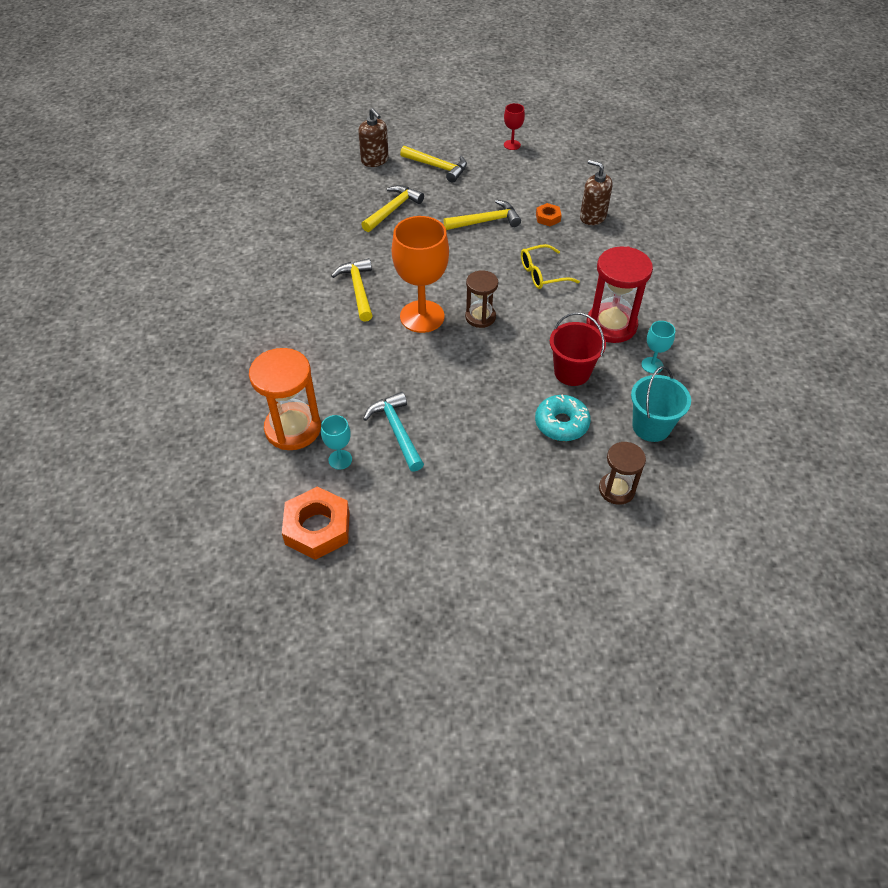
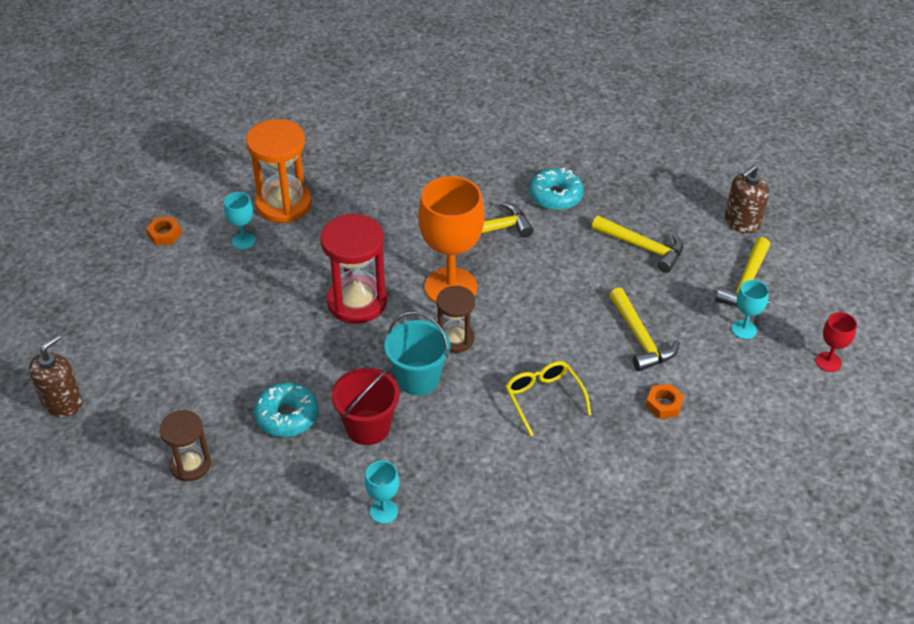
camera: 85 degrees right, 5 degrees down
(317, 528) = (164, 234): orange nut -> orange nut, size x0.51
(324, 249) = (555, 196): none -> turquoise donut
(397, 431) = (279, 279): turquoise hammer -> none
(481, 174) = (744, 329): none -> turquoise goblet
(592, 217) = (678, 456): brown soap dispenser -> brown soap dispenser (62, 403)
(611, 325) = (454, 470): red hourglass -> red hourglass (357, 302)
(651, 426) = (281, 503): turquoise bucket -> turquoise bucket (418, 378)

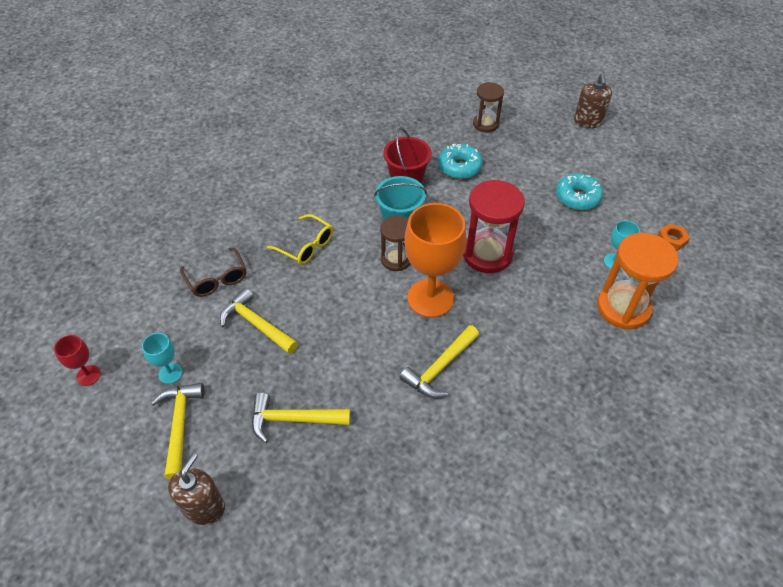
camera: 150 degrees right, 5 degrees up
(383, 511) = (361, 146): turquoise goblet -> none
(555, 196) = (407, 441): turquoise donut -> turquoise donut (577, 197)
(664, 404) = (217, 279): orange nut -> brown glasses

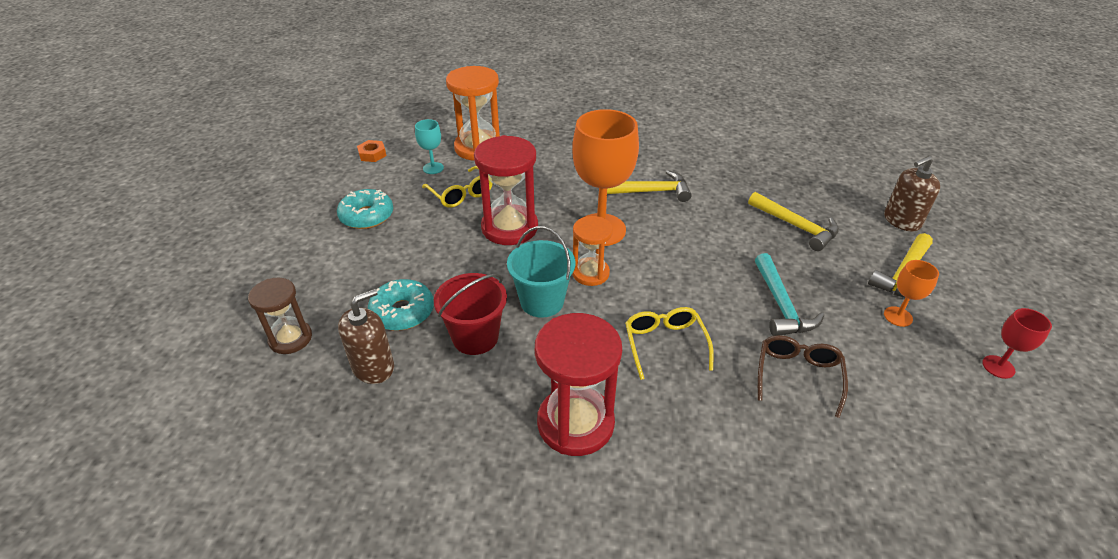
camera: 135 degrees left, 10 degrees down
(170, 373) = (898, 316): turquoise goblet -> orange goblet
(256, 324) = (781, 305): yellow hammer -> turquoise hammer
(311, 180) = (575, 423): none -> red hourglass
(396, 259) = (590, 273): brown hourglass -> orange hourglass
(557, 255) = (461, 194): none -> yellow glasses
(588, 121) = (213, 264): brown soap dispenser -> brown soap dispenser (373, 367)

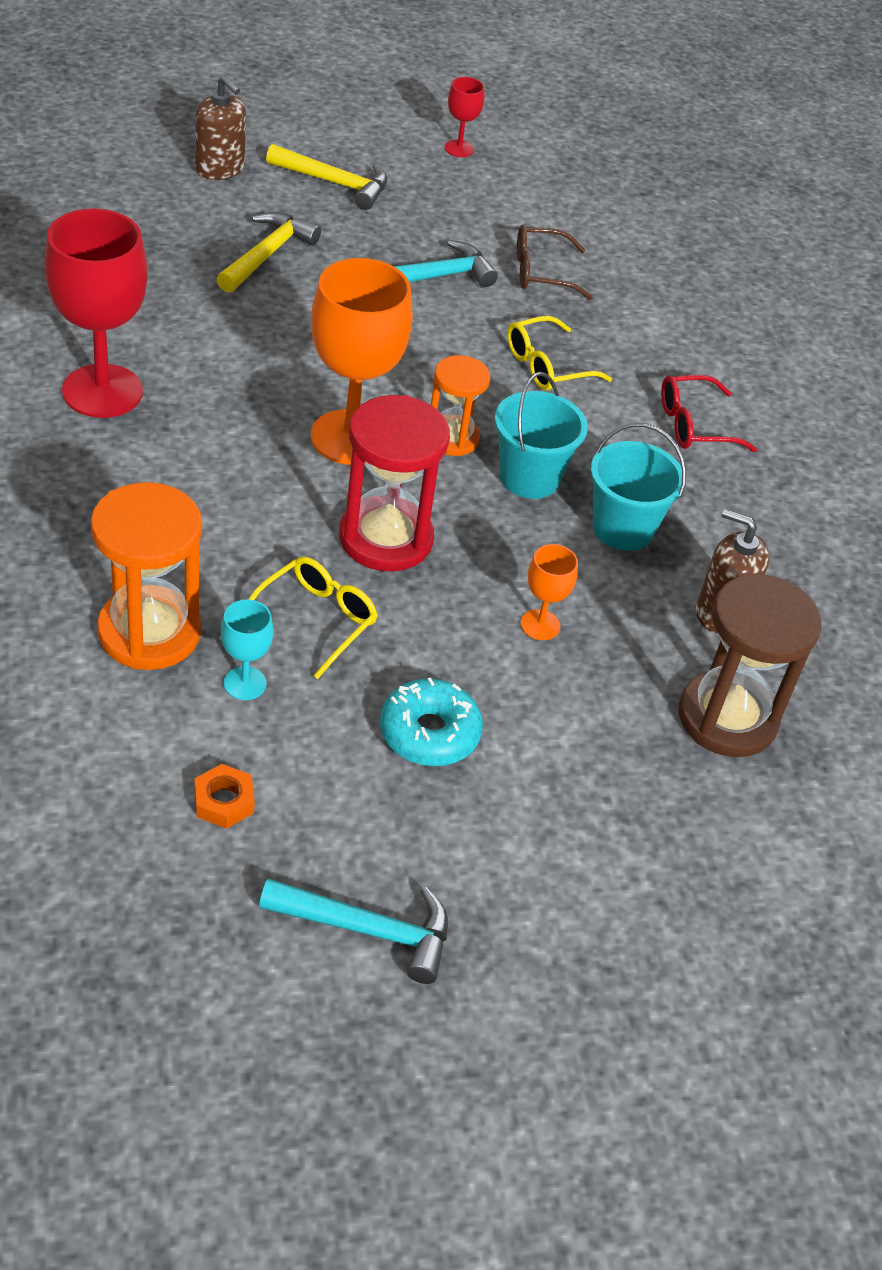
camera: 115 degrees left, 5 degrees up
(280, 179) = (367, 930): none -> turquoise hammer
(290, 338) = (727, 718): brown hourglass -> brown hourglass, size x1.64
(402, 312) = (619, 613): turquoise donut -> none
(475, 337) = (622, 528): red bucket -> turquoise bucket
(575, 423) = (693, 425): red hourglass -> red glasses
(650, 191) = (227, 392): yellow hammer -> none
(655, 153) = (102, 391): none -> red goblet
(898, 316) = (413, 197): orange goblet -> orange goblet (540, 625)

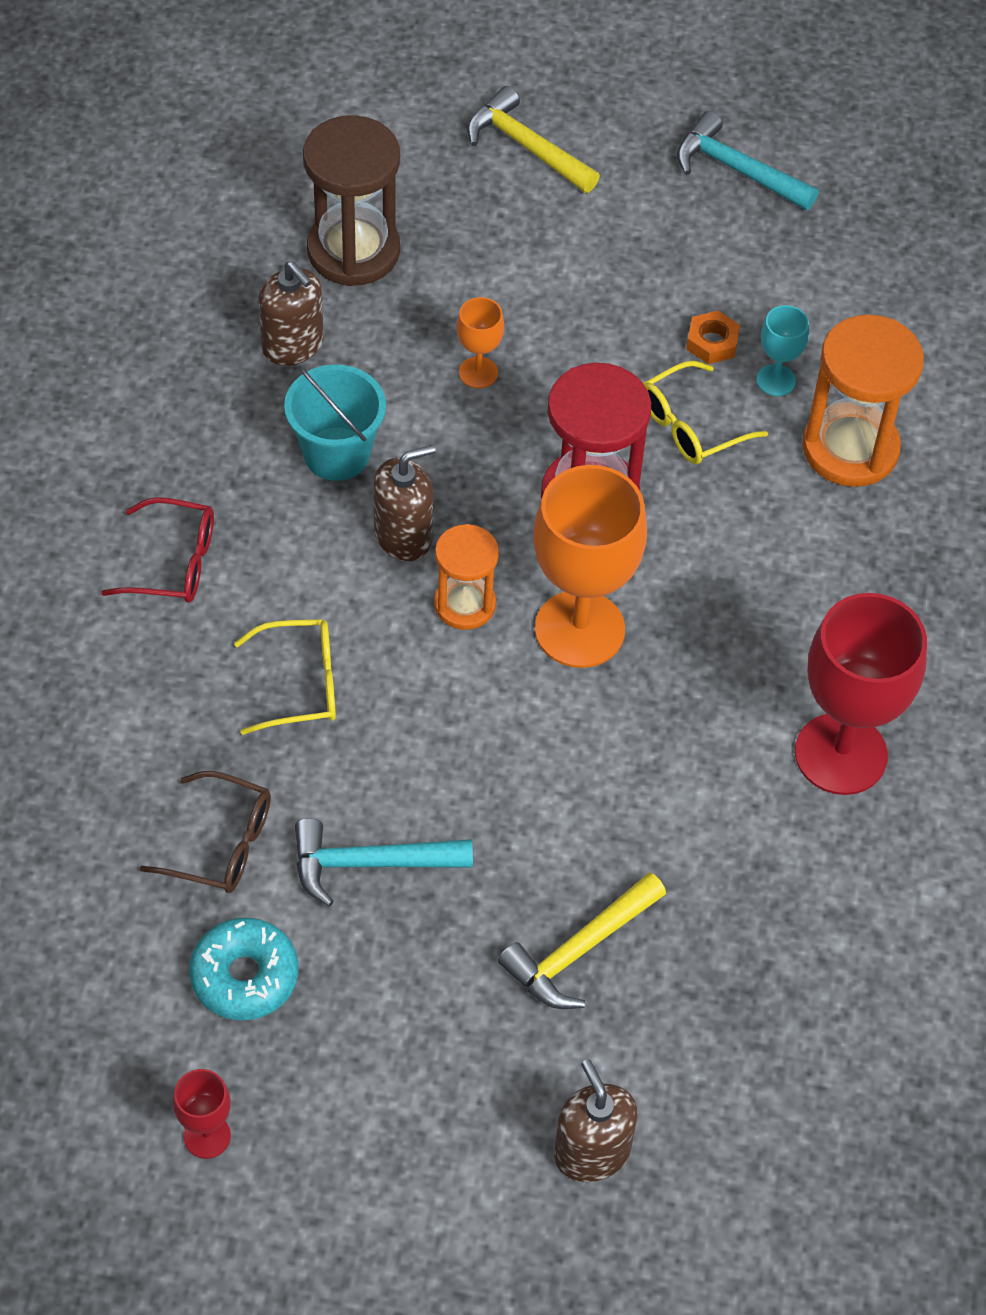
camera: 155 degrees left, 10 degrees up
(224, 801) = (821, 286): orange nut -> orange nut (712, 342)
(334, 183) = (432, 1087): yellow hammer -> yellow hammer (526, 147)
(429, 733) = (627, 300): turquoise donut -> turquoise donut (244, 976)
(529, 477) = (403, 535): turquoise bucket -> brown soap dispenser

